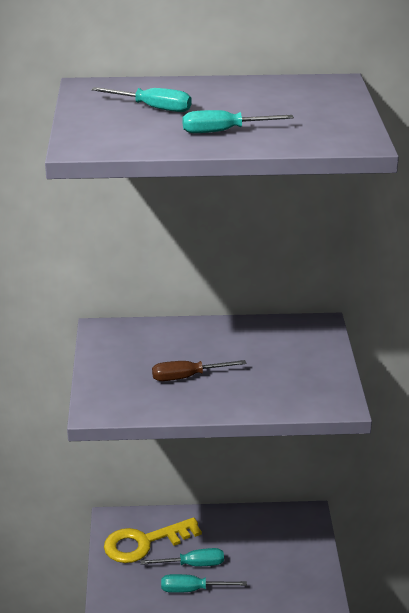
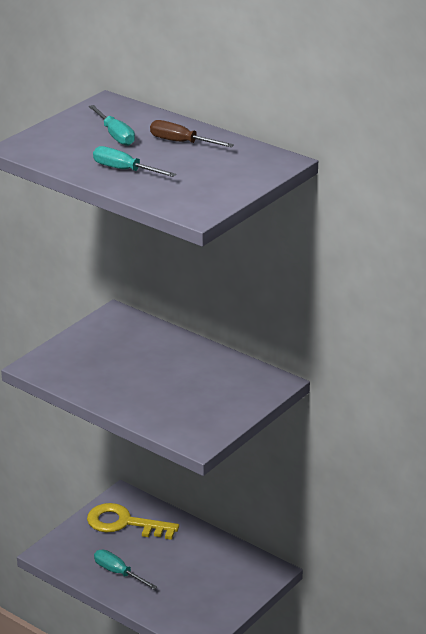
camera: 40 degrees right, 0 degrees up
(187, 377) = (123, 373): brown screwdriver -> brown screwdriver (181, 142)
(193, 564) = (140, 556): turquoise screwdriver -> none

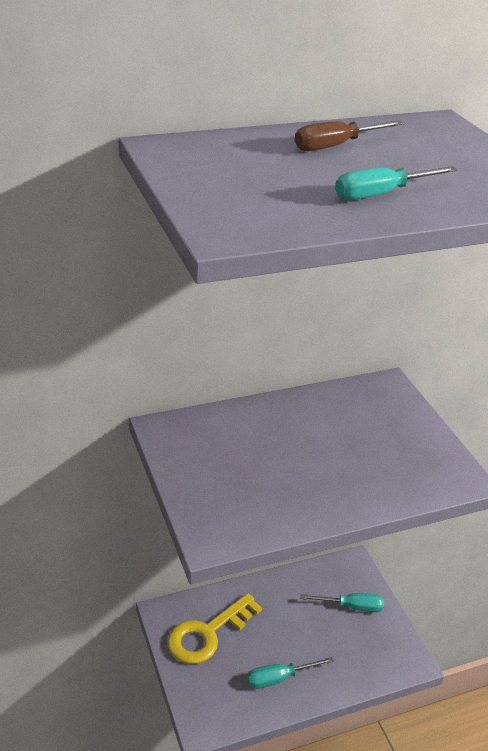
camera: 60 degrees left, 5 degrees up
(115, 135) = (269, 169): turquoise screwdriver -> turquoise screwdriver (351, 606)

